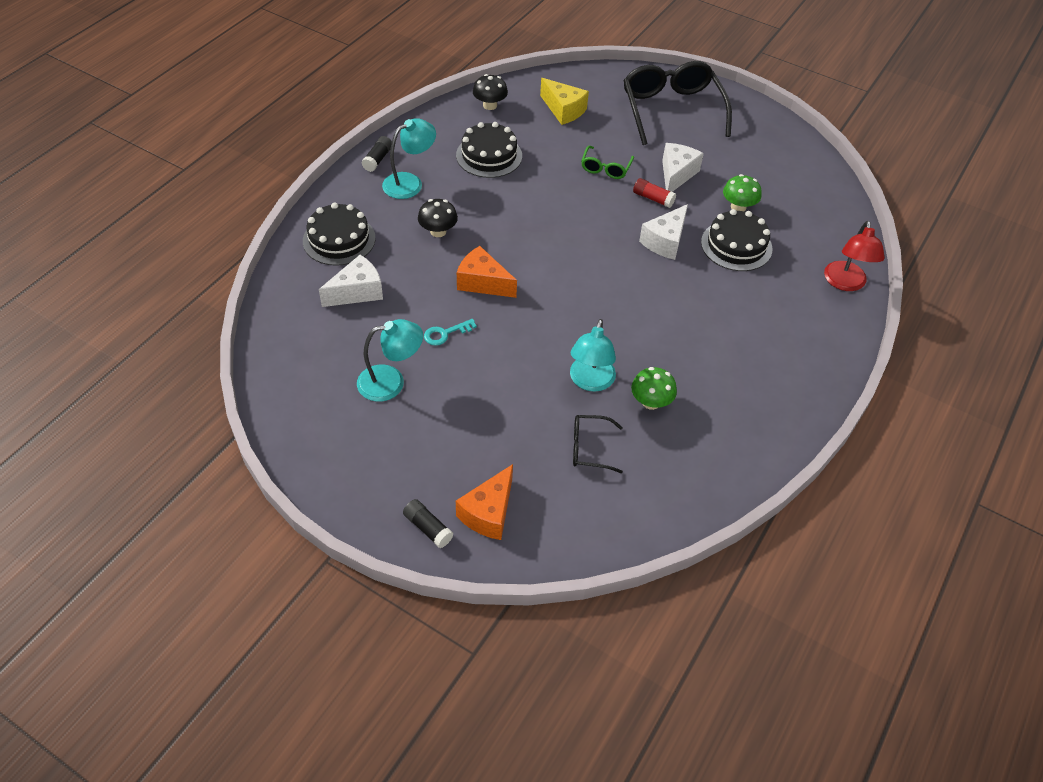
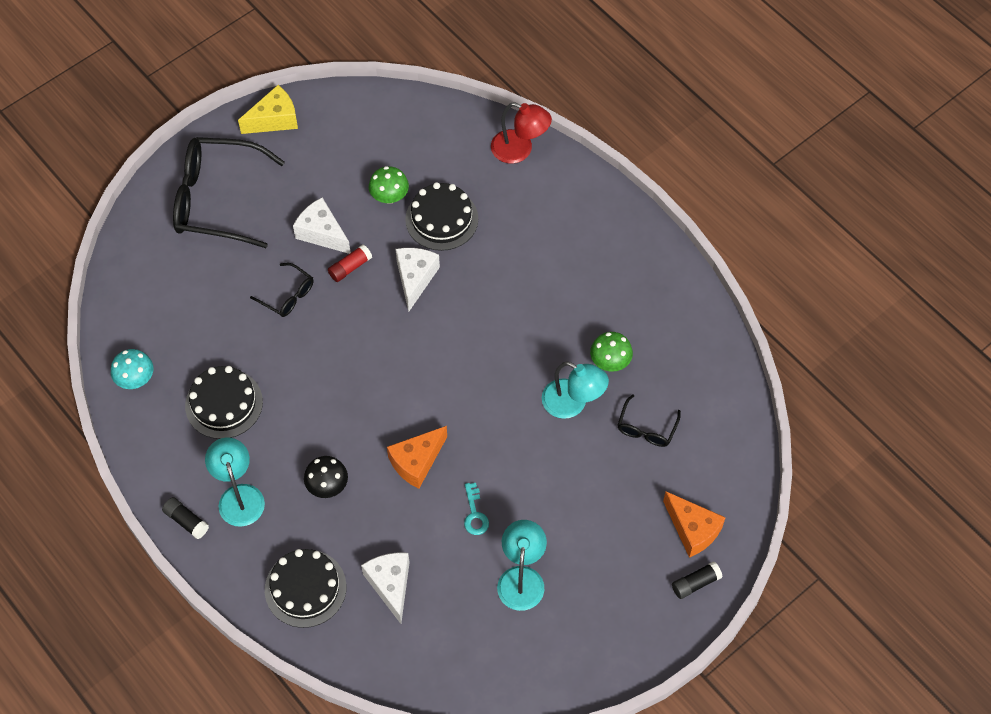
camera: 70 degrees left, 10 degrees up
(490, 105) = (135, 379): black mushroom -> turquoise mushroom
(563, 110) = (175, 305): yellow cheese -> yellow cheese (274, 119)
(606, 168) = (287, 295): green glasses -> black glasses
(665, 241) = (415, 278): white cheese -> white cheese turned 135 degrees counterclockwise

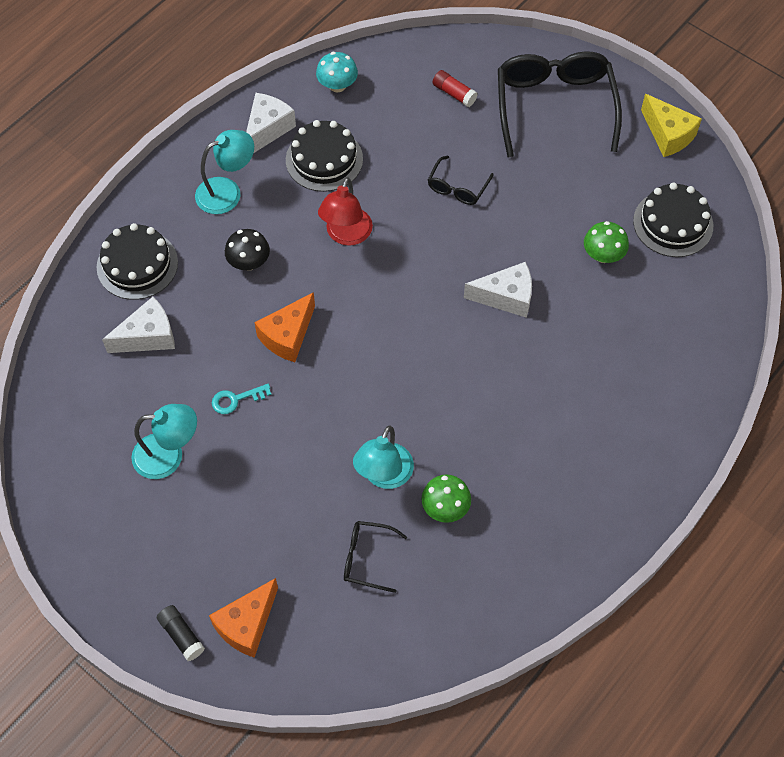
camera: 80 degrees right, 0 degrees up
(186, 521) = (195, 156): black glue stick -> none
(322, 233) = (539, 203): white cheese -> white cheese (267, 129)
(350, 267) = (504, 235): red glue stick -> red glue stick (454, 93)
(416, 462) = (287, 336): orange cheese -> orange cheese turned 90 degrees counterclockwise
(441, 219) = (588, 309): black cake -> black cake (673, 223)
(519, 150) = (704, 372): red lamp -> red lamp (346, 235)

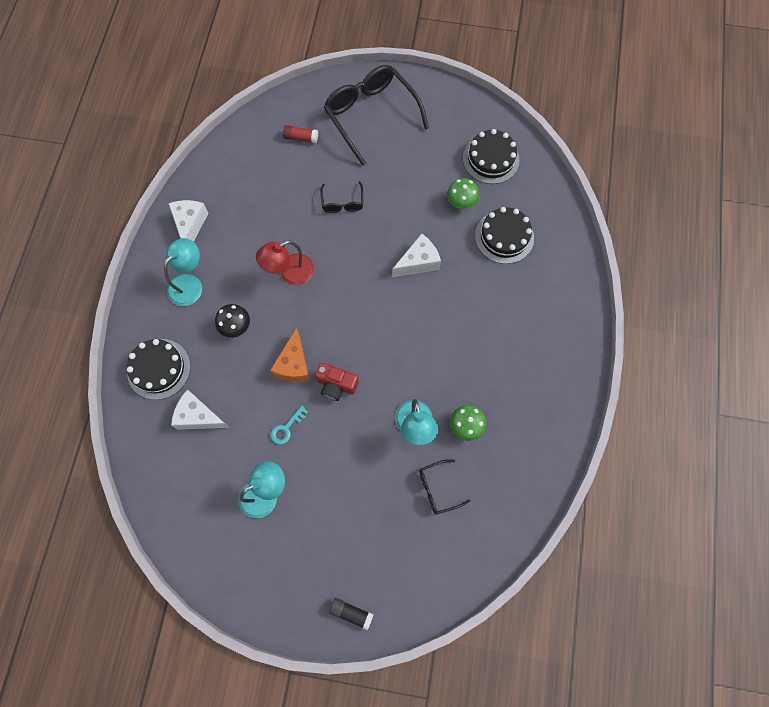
camera: 30 degrees left, 10 degrees up
(148, 336) = (198, 416): white cheese -> white cheese turned 105 degrees counterclockwise
(247, 624) = (389, 579): orange cheese -> none
(322, 383) = (336, 385): none -> red camera
(324, 159) = (242, 227): black cake -> black cake (504, 237)
(337, 85) = (219, 169): turquoise mushroom -> none
(346, 235) = (290, 273): red lamp -> red lamp turned 75 degrees clockwise
(668, 135) = (453, 100): yellow cheese -> none

